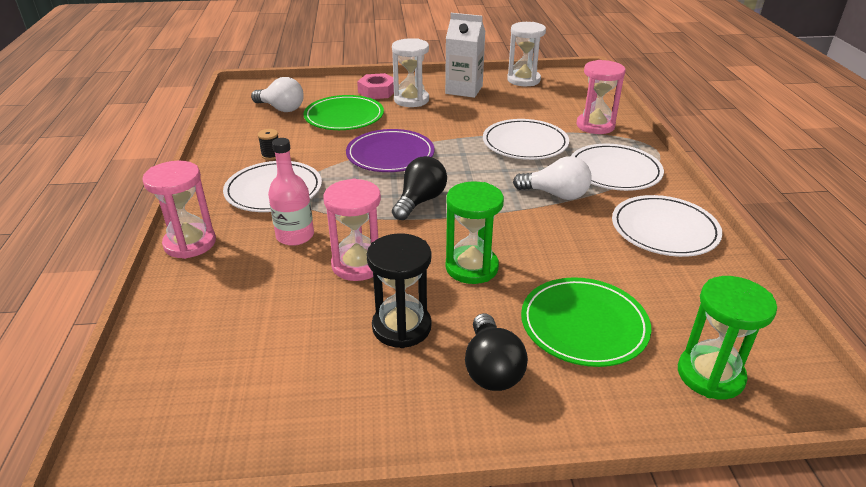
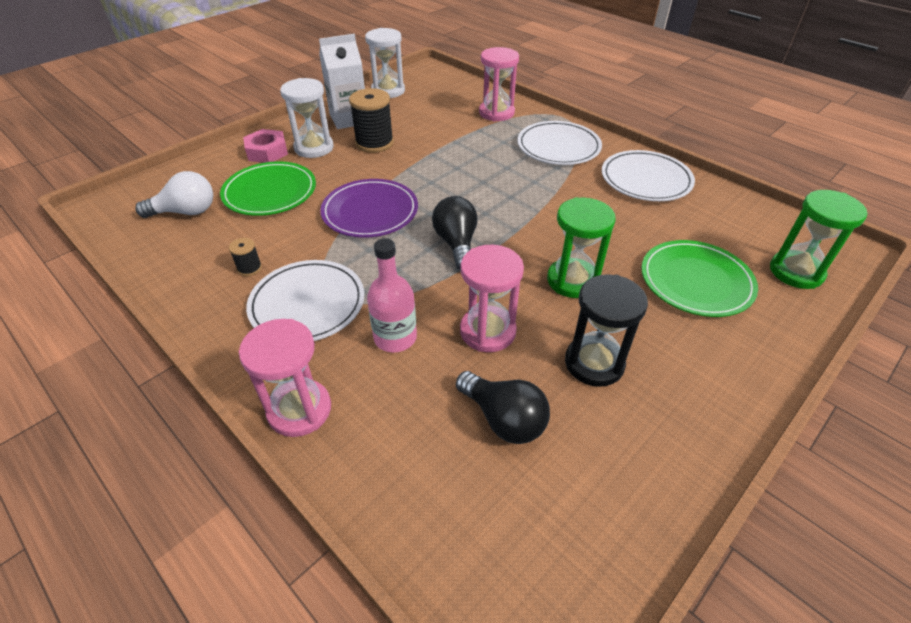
camera: 40 degrees left, 10 degrees up
(459, 112) = (374, 143): none -> black spool
(491, 369) = (691, 353): black light bulb -> black light bulb (503, 419)
(525, 143) = (466, 150): white plate -> none
(556, 194) = (546, 186): white light bulb -> none

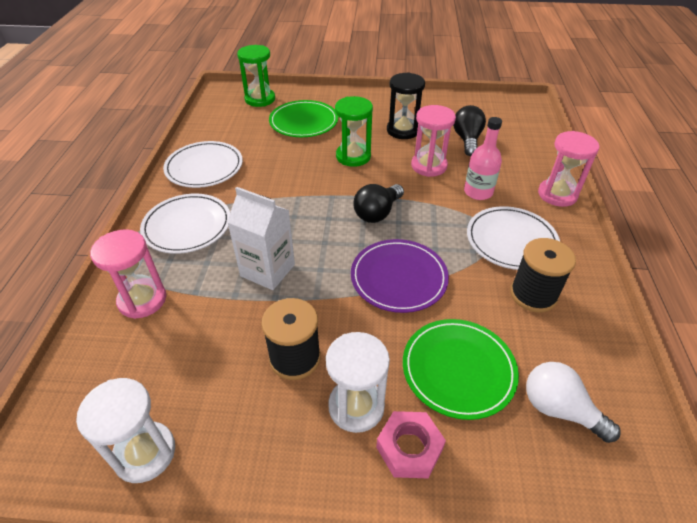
camera: 130 degrees left, 0 degrees up
(249, 268) = (533, 295): black spool -> black spool, size x2.07
(349, 119) = (263, 430): white carton -> white carton (267, 270)

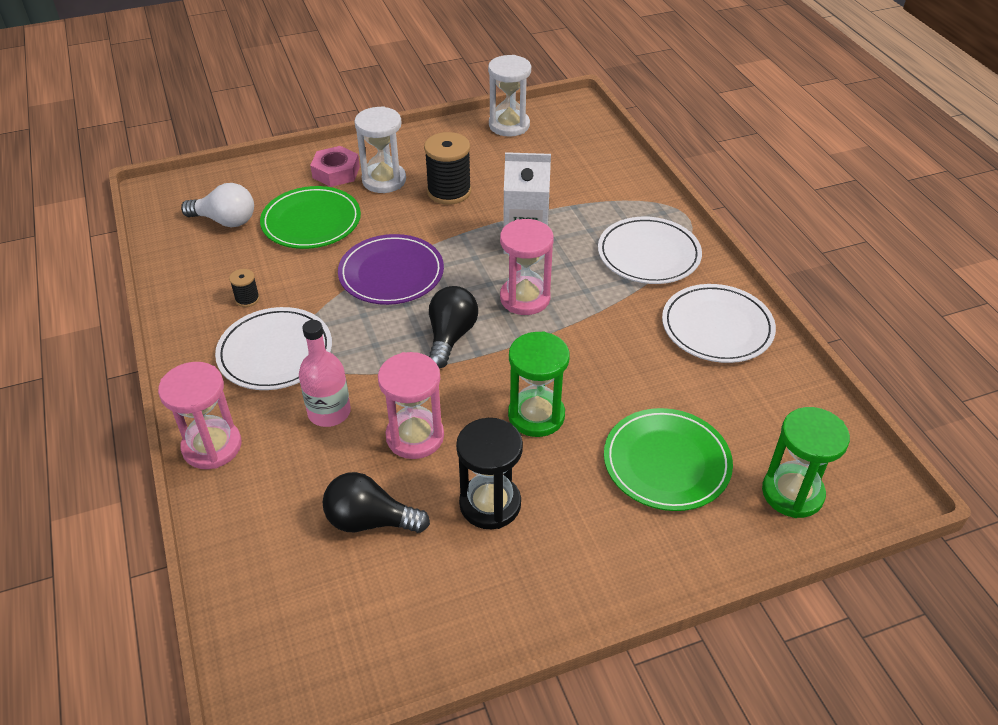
camera: 155 degrees right, 0 degrees up
(142, 300) = (611, 188): pink hourglass -> pink hourglass (525, 298)
(467, 140) = (370, 521): black light bulb -> black light bulb turned 120 degrees clockwise
(533, 295) = (247, 299): black spool -> black spool, size x0.48

